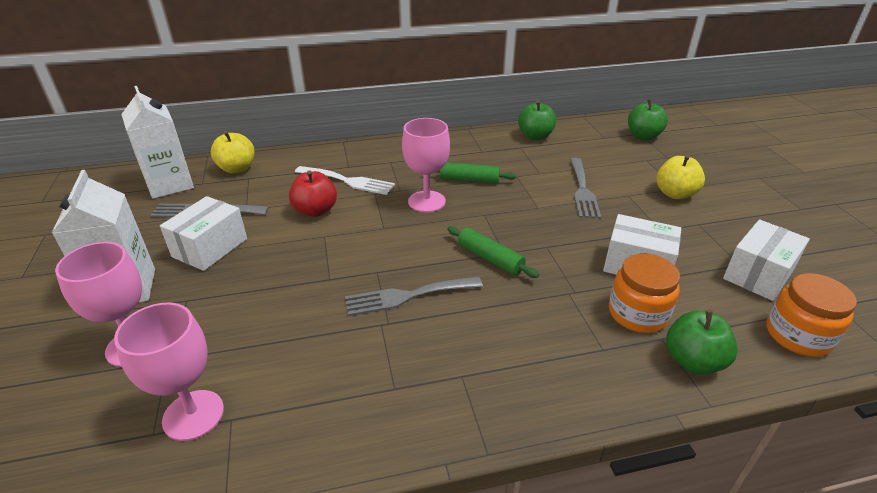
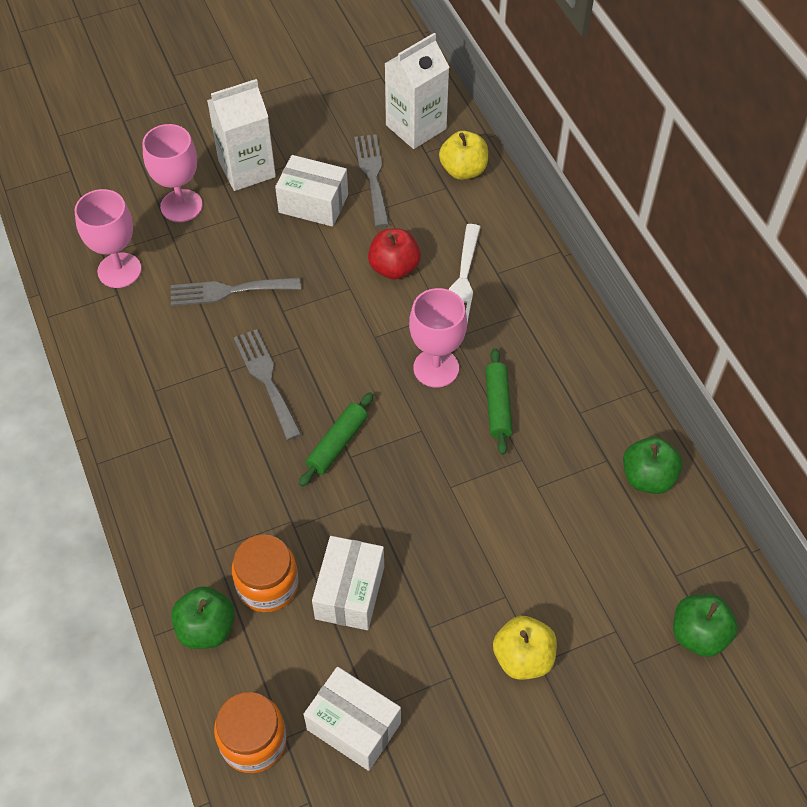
camera: 80 degrees right, 20 degrees up
(582, 190) = (503, 539): grey fork -> grey fork (229, 291)

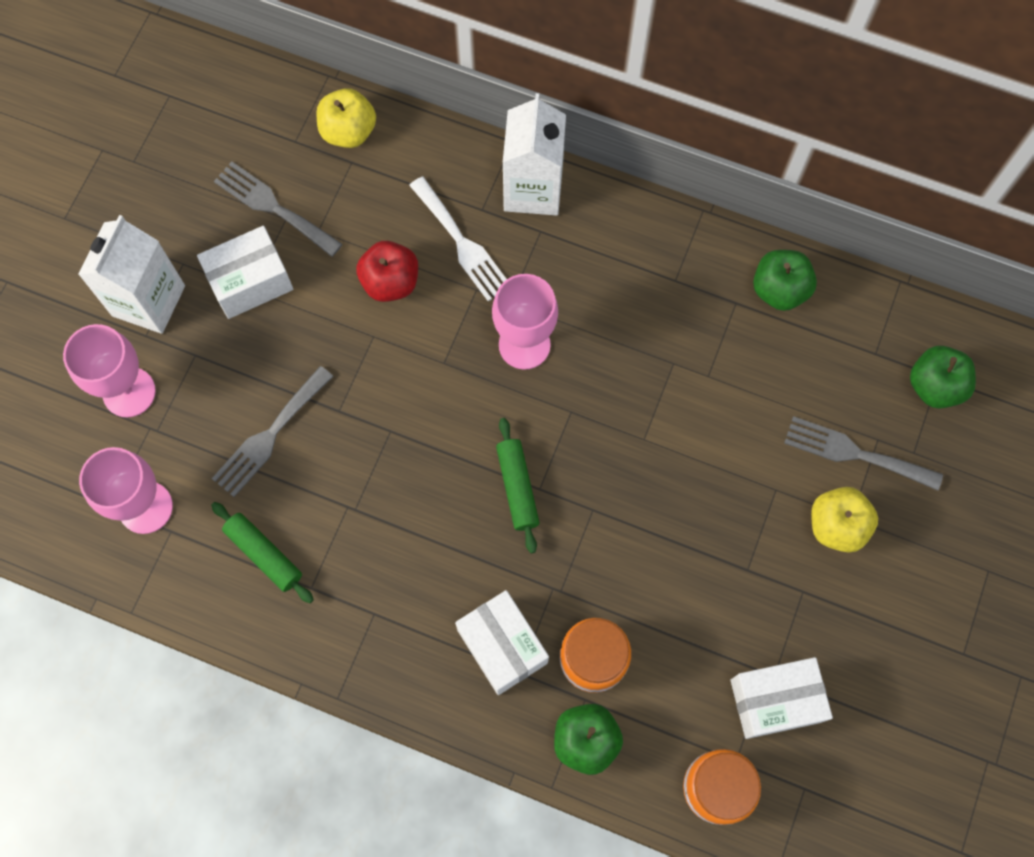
camera: 45 degrees left, 15 degrees up
(266, 379) = (396, 486): grey fork -> grey fork (855, 453)
(350, 592) = (661, 601): white box -> white box (502, 646)
(416, 127) = (259, 122): white carton -> white carton (533, 189)
(497, 406) = (607, 333): green rolling pin -> green rolling pin (264, 554)

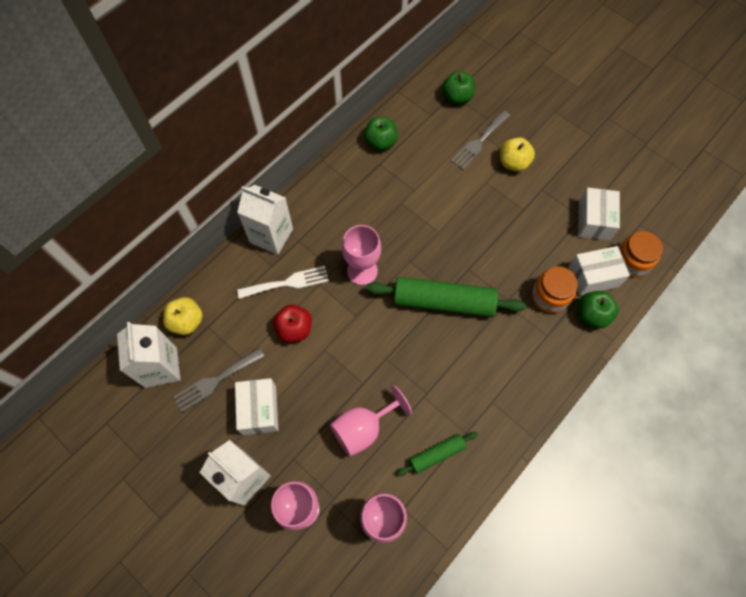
camera: 70 degrees left, 5 degrees down
(269, 128) = (161, 367): none -> white carton
(270, 435) = (363, 428): grey fork -> pink goblet
(502, 646) = (530, 339): white box -> white box (593, 276)
(517, 487) = (443, 302): green rolling pin -> green rolling pin, size x1.92

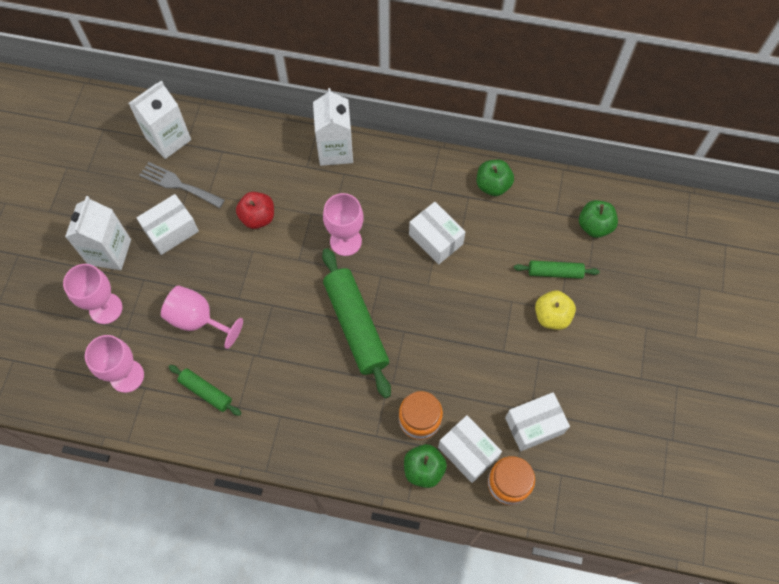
camera: 60 degrees right, 0 degrees up
(187, 321) = (217, 134): yellow apple -> none
(287, 283) = (297, 188): white fork -> none
(402, 205) = (435, 239): none -> white box
(479, 142) = (555, 272): grey fork -> green rolling pin

